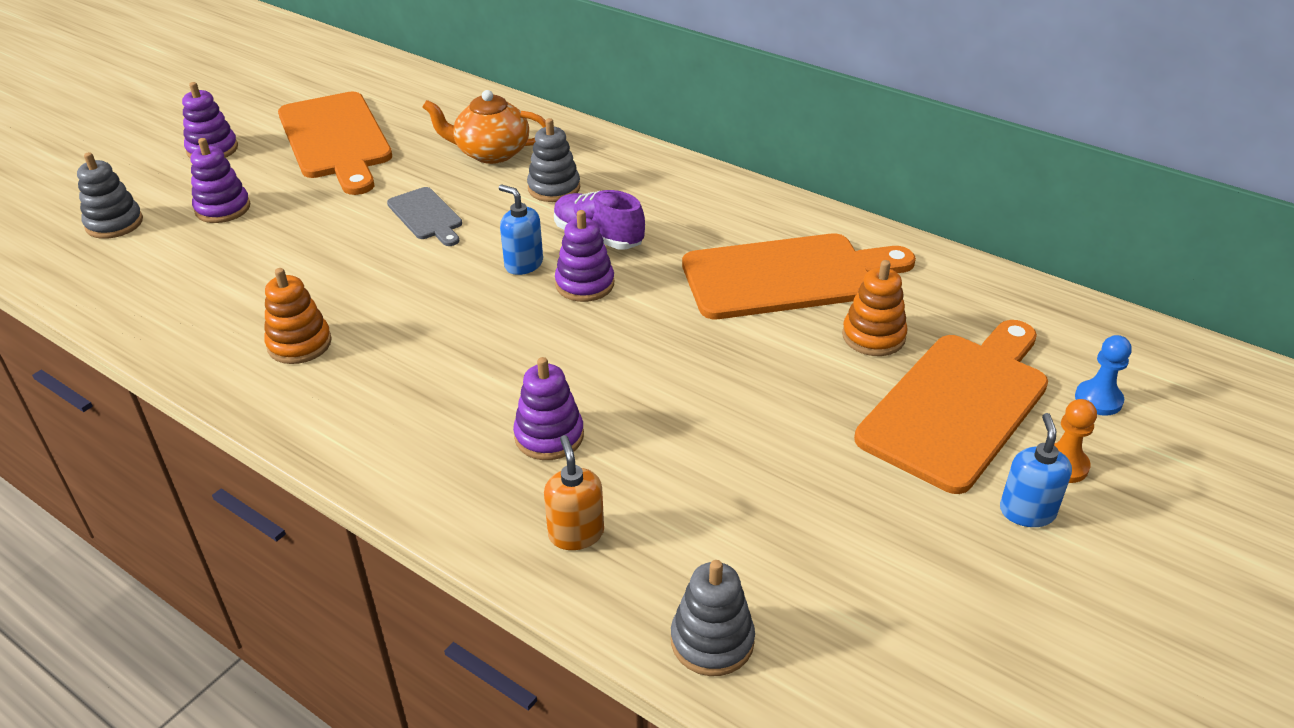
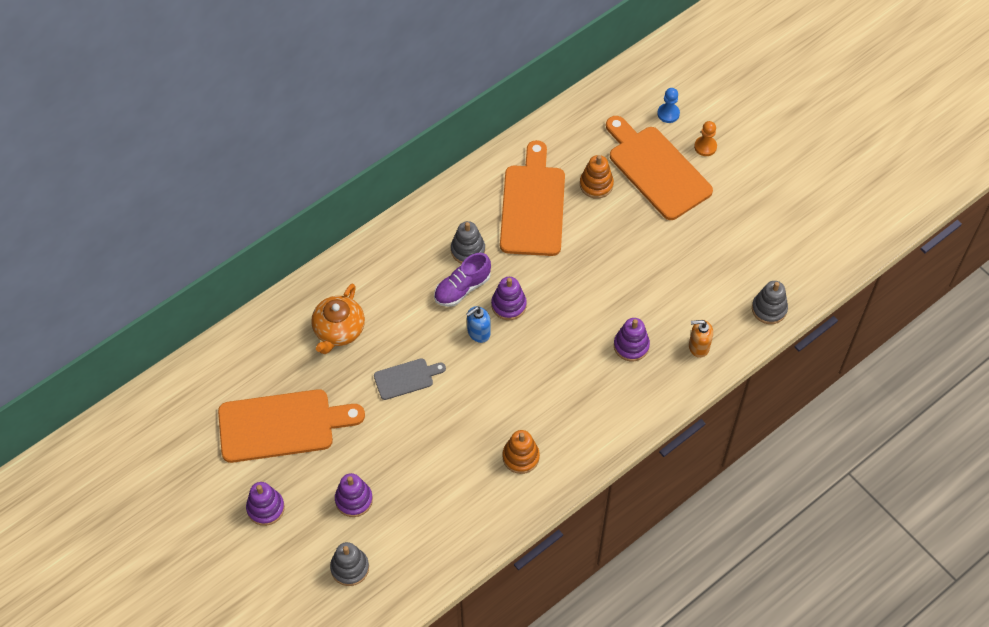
camera: 75 degrees left, 20 degrees up
(554, 188) = (398, 301): grey stacking toy -> grey stacking toy (468, 250)
(1027, 511) = (728, 172): blue soap dispenser -> none

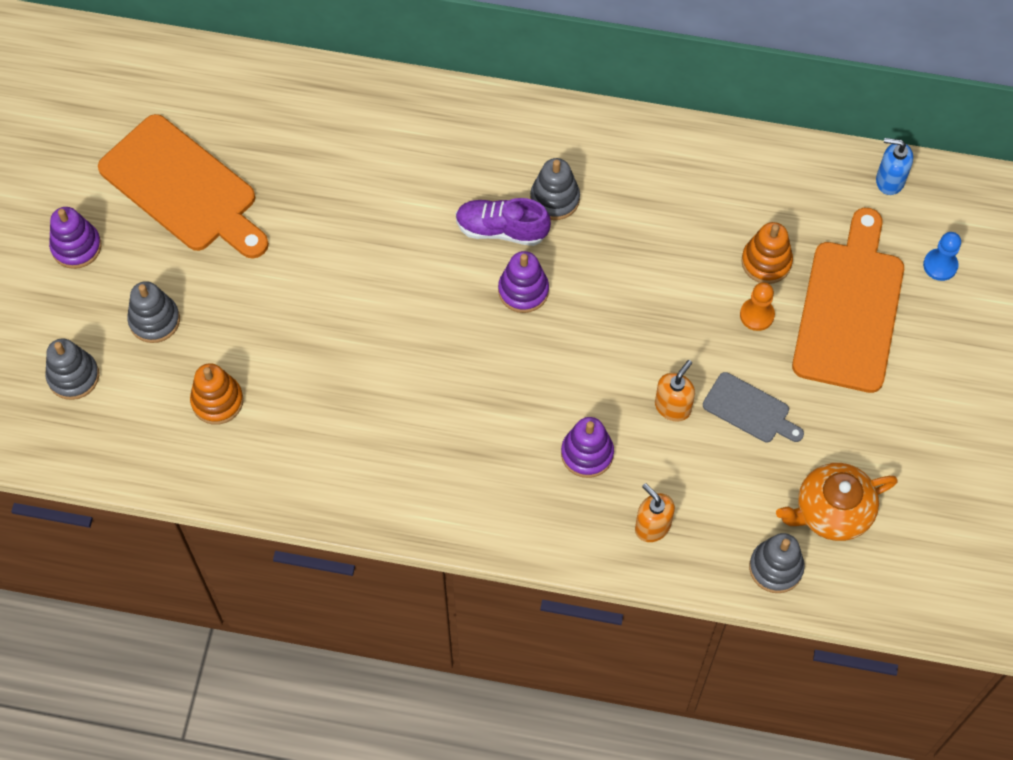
camera: 50 degrees right, 5 degrees up
(338, 330) = (341, 153): orange teapot -> orange teapot (831, 511)
(354, 500) = (154, 320): purple stacking toy -> grey stacking toy
(406, 378) = (341, 260): grey cutting board -> grey cutting board (750, 410)
(478, 332) = (461, 287): blue soap dispenser -> blue soap dispenser (889, 180)
(520, 457) = (344, 443): orange stacking toy -> orange stacking toy (217, 401)
(532, 205) = (674, 219): orange cutting board -> none
(639, 287) = (673, 406): none -> orange soap dispenser
(705, 147) = (934, 338): orange pawn -> orange pawn (757, 315)

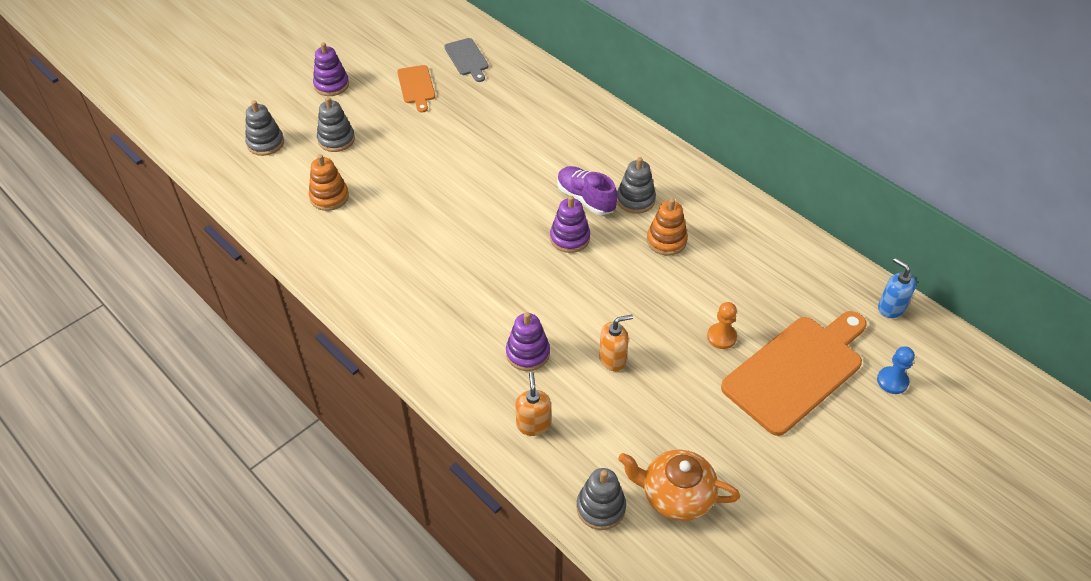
camera: 35 degrees right, 15 degrees down
(183, 188) = (416, 86): orange cutting board -> orange cutting board, size x0.50
(750, 410) = (667, 392): grey cutting board -> grey cutting board (467, 59)
(766, 262) = (755, 309): orange stacking toy -> orange stacking toy (666, 240)

